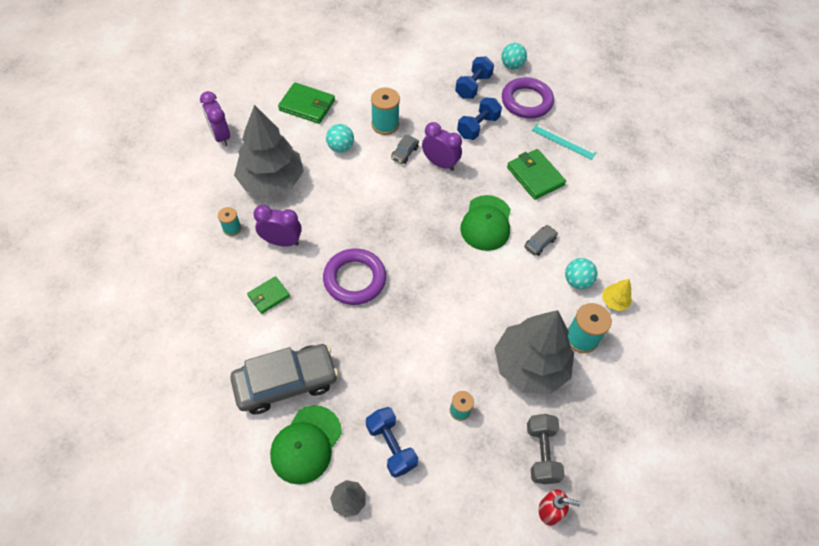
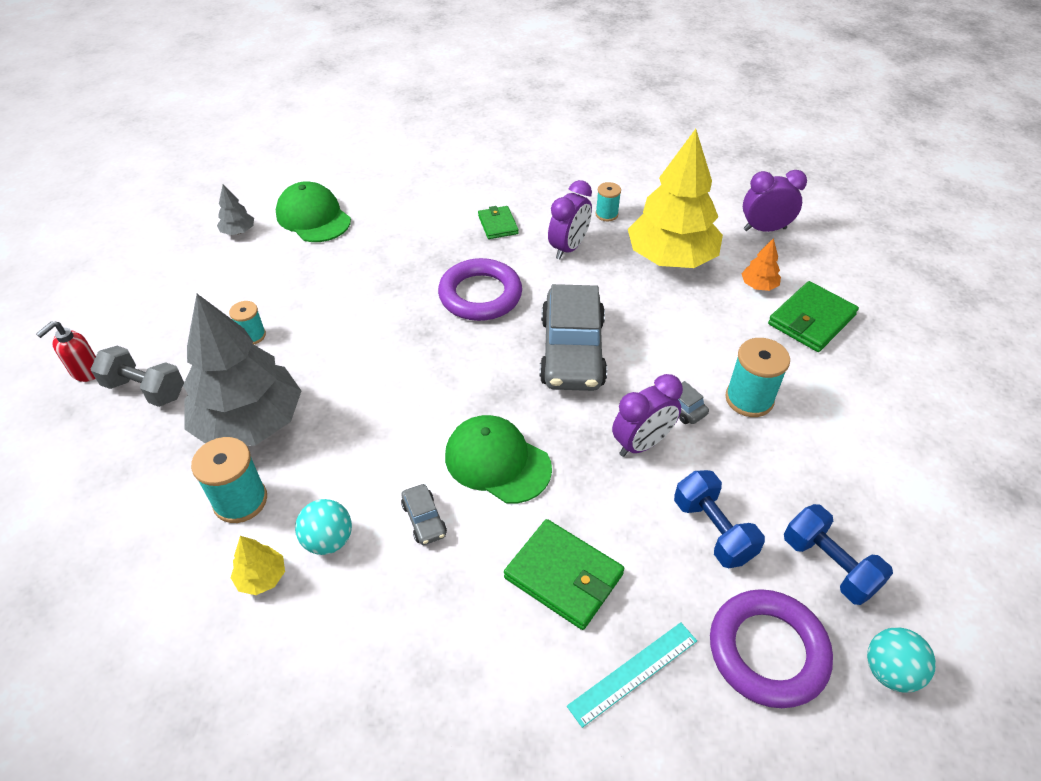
camera: 115 degrees right, 10 degrees down
(272, 180) = (671, 258): grey tree -> yellow tree
(284, 132) = (758, 286): none -> orange tree
(286, 382) = (386, 217): grey car -> grey car (572, 351)
(340, 147) = (712, 335): turquoise ball -> none
(391, 446) = (262, 271): blue dumbbell -> none
(535, 176) = (563, 576): green wallet -> green wallet turned 45 degrees clockwise

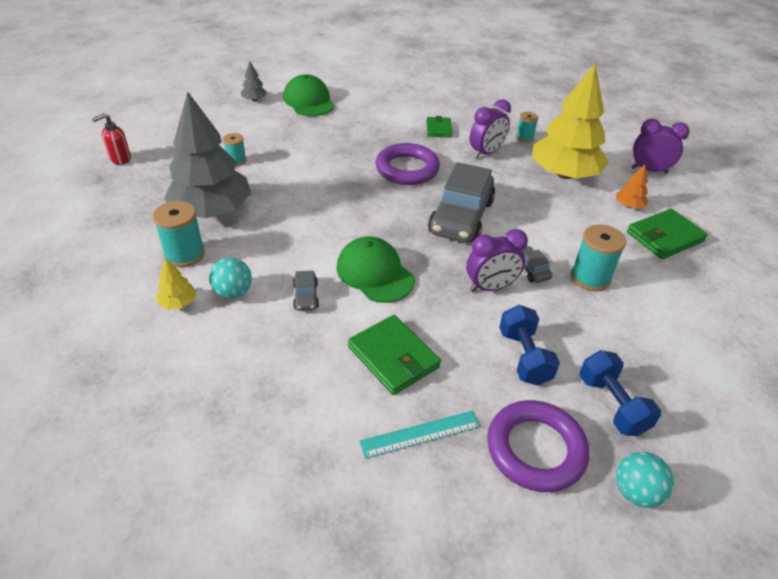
camera: 15 degrees right, 5 degrees down
(145, 389) = (152, 177): grey dumbbell -> none

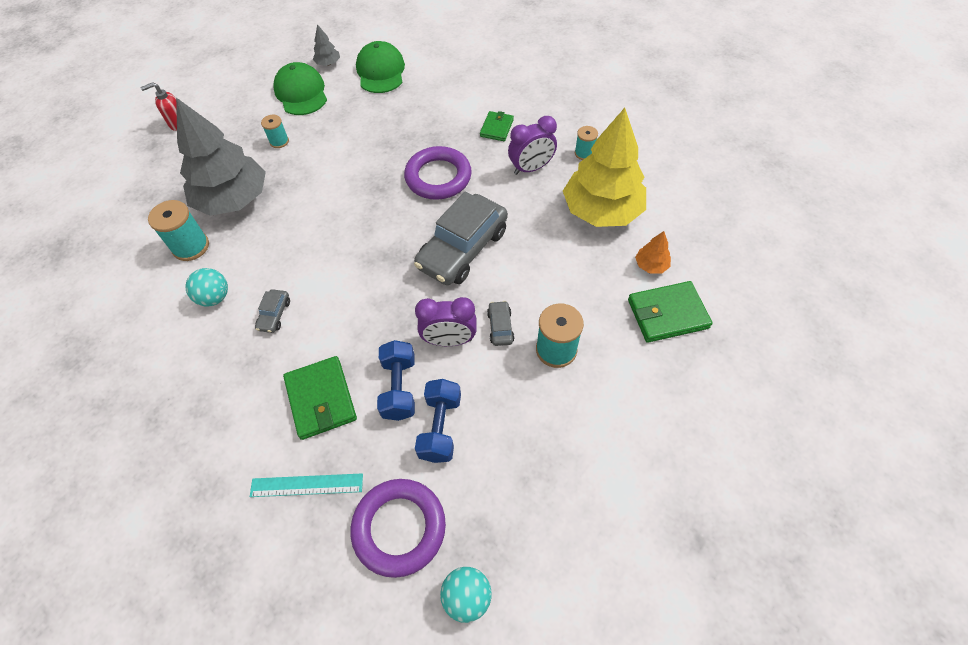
camera: 20 degrees right, 15 degrees up
(178, 303) = (165, 299): yellow tree -> none
(375, 273) = (347, 301): green cap -> green cap (301, 93)
(612, 404) = (496, 500): blue dumbbell -> blue dumbbell (399, 388)
(649, 170) = (703, 220): purple clock -> none

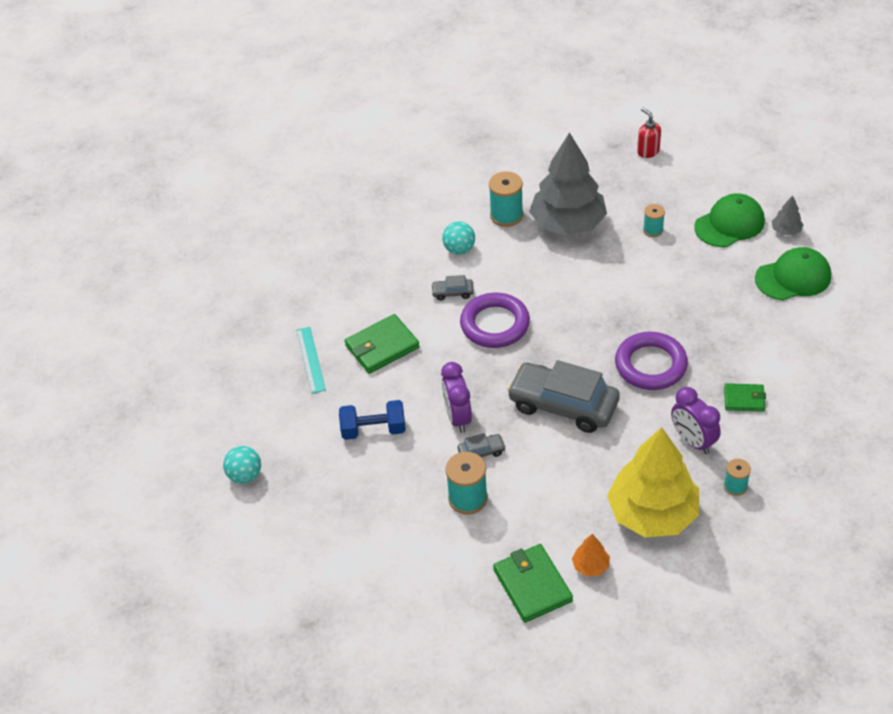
camera: 80 degrees right, 10 degrees down
(399, 388) = (403, 394): blue dumbbell -> none
(399, 528) = (288, 423): purple ring -> purple ring (495, 324)

